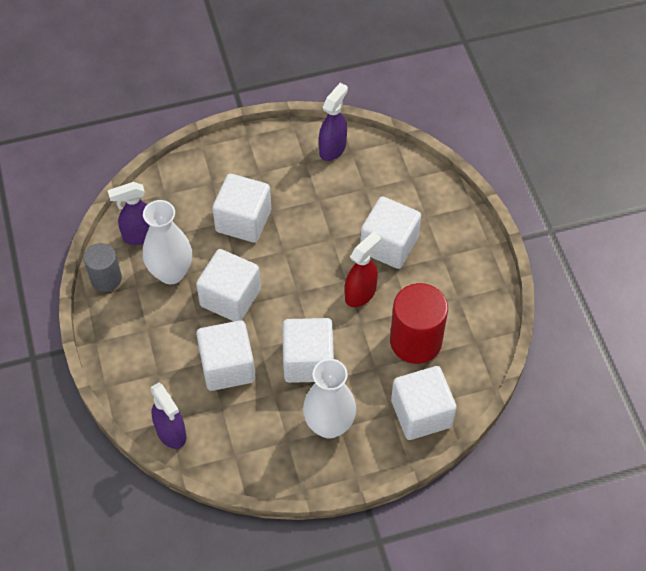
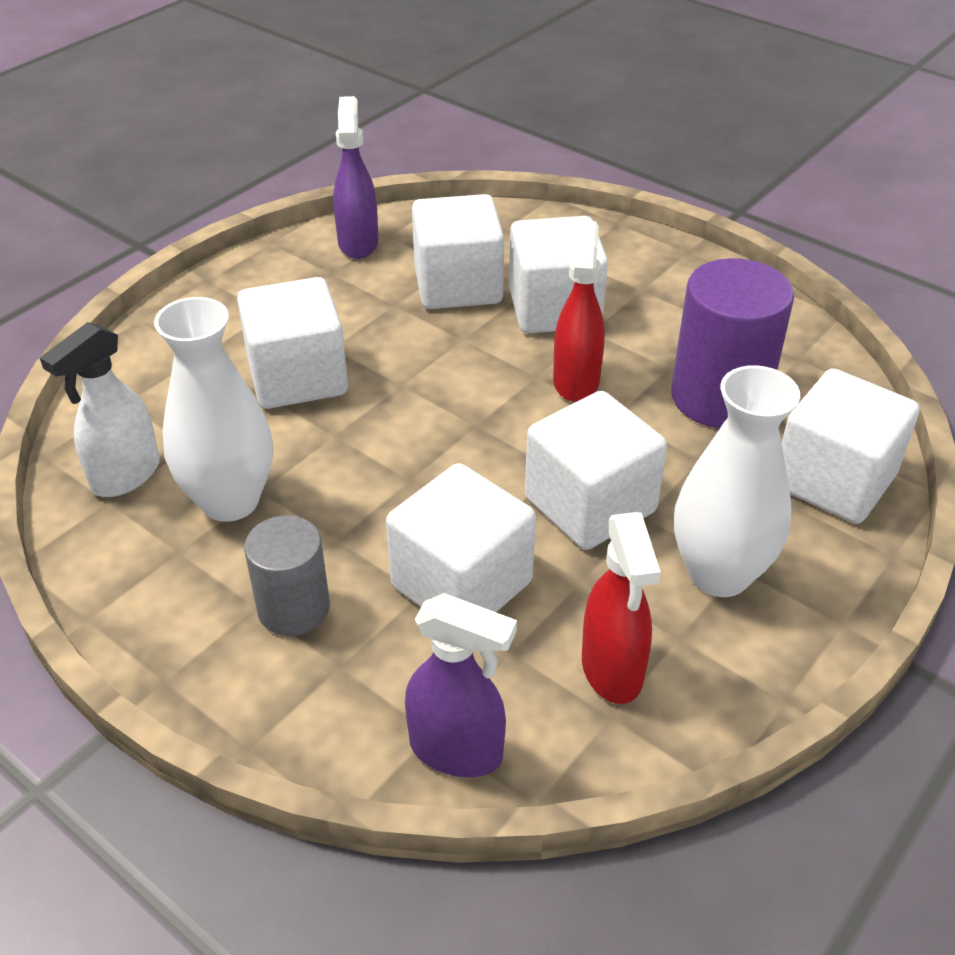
camera: 35 degrees left, 15 degrees down
(106, 278) = (106, 569): grey cylinder -> grey cylinder (294, 608)
(140, 235) = (125, 476): purple spray bottle -> white spray bottle
(230, 298) = (371, 484): white cube -> white cube (458, 286)
(251, 438) = (612, 670): none -> red spray bottle
(415, 341) = (719, 397): red cylinder -> purple cylinder

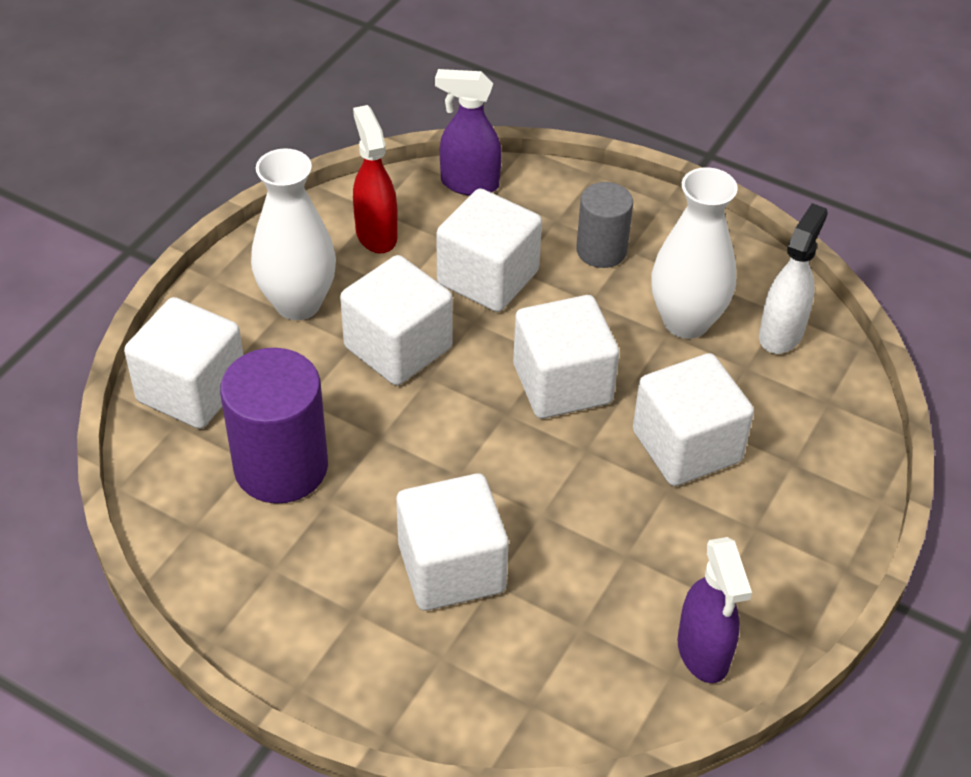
camera: 170 degrees right, 5 degrees up
(458, 286) = (565, 592): white cube -> white cube (562, 384)
(576, 381) = (419, 472): red spray bottle -> none

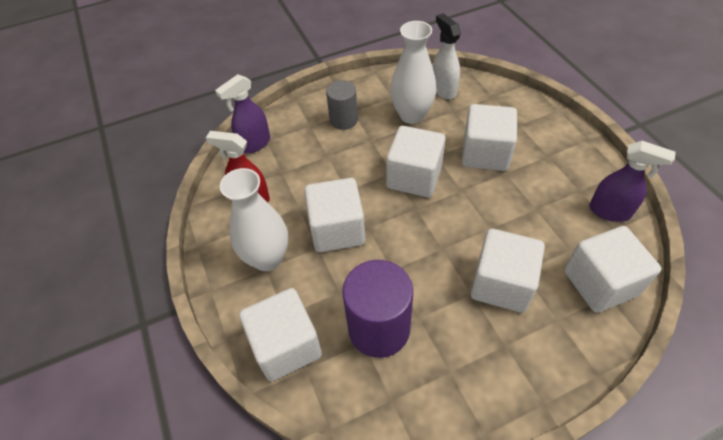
camera: 50 degrees left, 5 degrees up
(488, 278) = (323, 169): white cube -> white cube (600, 283)

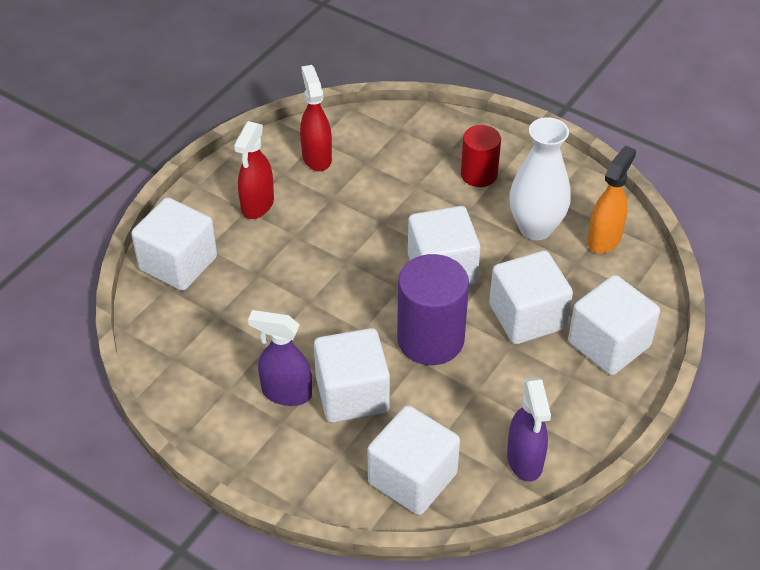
camera: 55 degrees right, 5 degrees down
(254, 144) = (387, 123): purple spray bottle -> purple spray bottle (286, 393)
(267, 258) = (257, 205): white vase -> red spray bottle
(337, 230) = (326, 239): white cube -> white cube (609, 344)
(343, 120) = (479, 174): grey cylinder -> red cylinder
(379, 328) = (237, 320): purple cylinder -> purple cylinder (430, 339)
(443, 90) = (604, 239): white spray bottle -> orange spray bottle

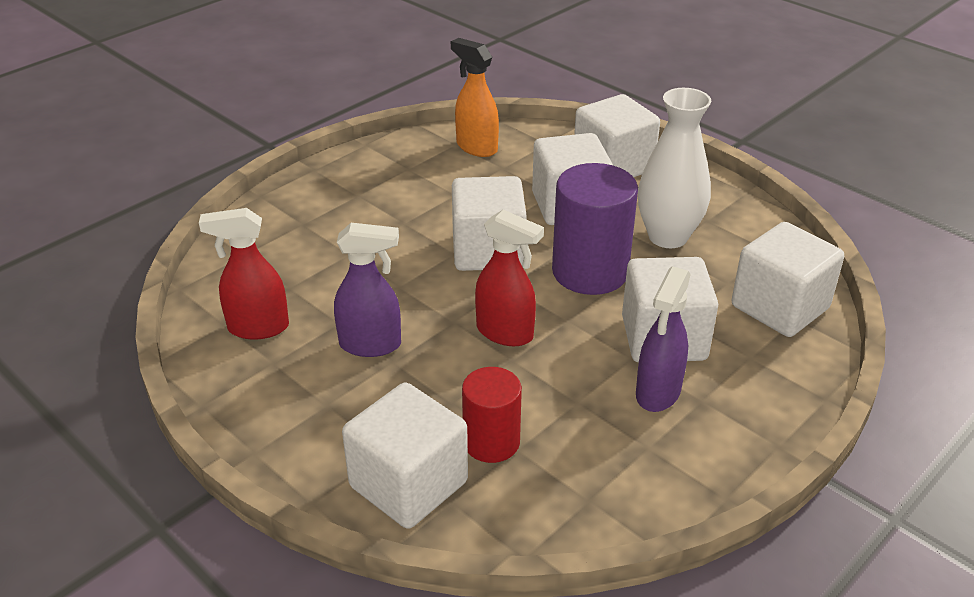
camera: 80 degrees left, 10 degrees down
(257, 205) = (323, 392): red spray bottle -> red spray bottle (505, 333)
(479, 174) = (351, 207): red cylinder -> red cylinder (491, 442)
(525, 461) = (753, 233): purple spray bottle -> purple spray bottle (371, 345)
(535, 228) = (447, 183): white vase -> white vase (668, 236)

